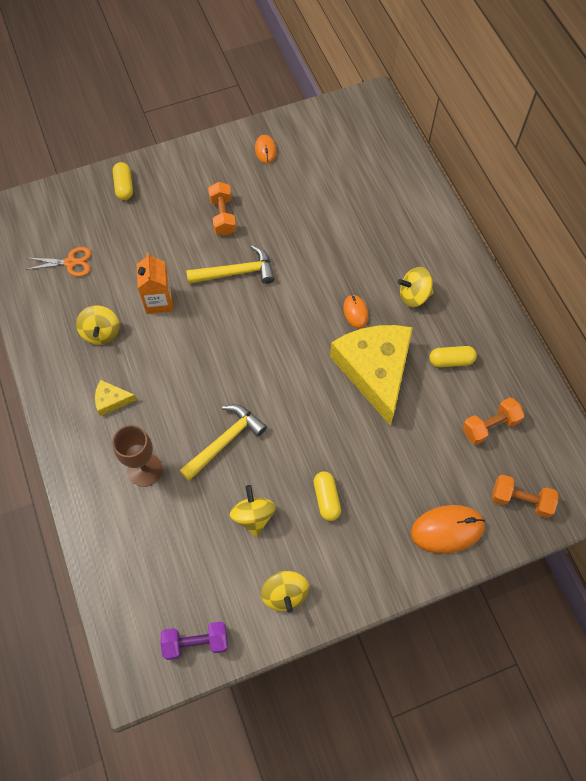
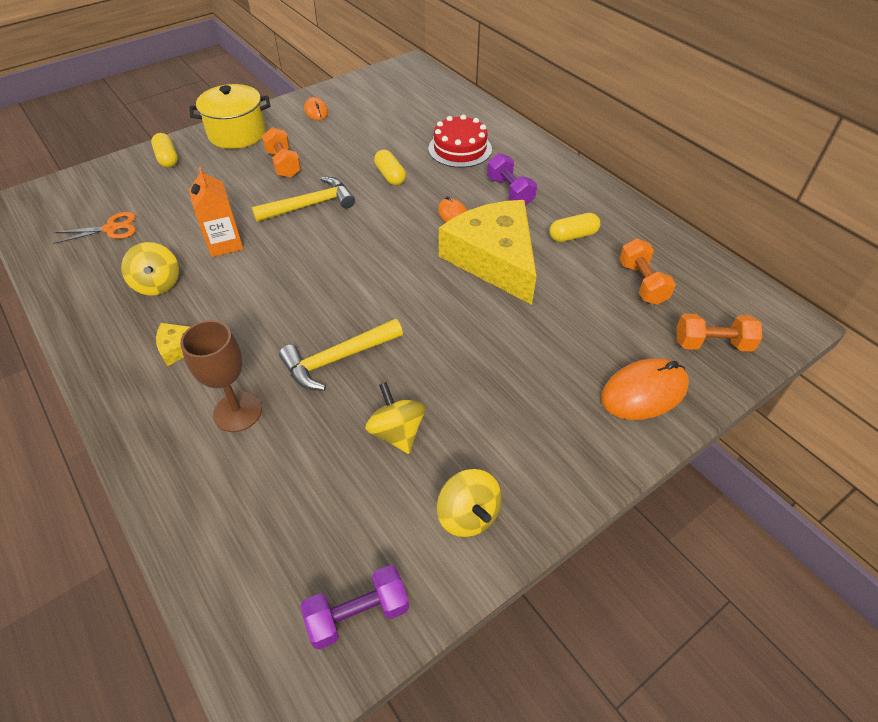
camera: 15 degrees left, 15 degrees down
(189, 166) = (237, 134): none -> yellow pot
(225, 441) = (337, 359): yellow hammer -> yellow hammer turned 150 degrees counterclockwise
(326, 499) = (484, 392): yellow capsule -> yellow capsule (390, 176)
(385, 231) = (460, 149): none -> red cake
(414, 295) = (510, 191): yellow spinning top -> purple dumbbell
(490, 426) = (642, 283): orange dumbbell -> orange dumbbell turned 60 degrees counterclockwise

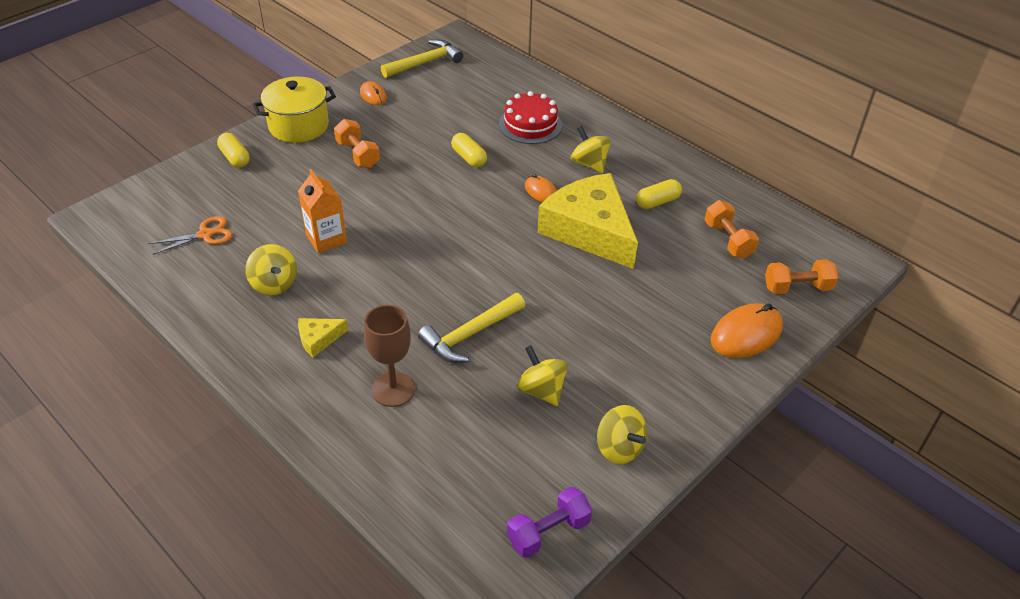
camera: 10 degrees left, 5 degrees down
(310, 205) = (399, 194): yellow hammer -> yellow hammer (425, 62)
(510, 191) = (589, 164): purple dumbbell -> yellow spinning top

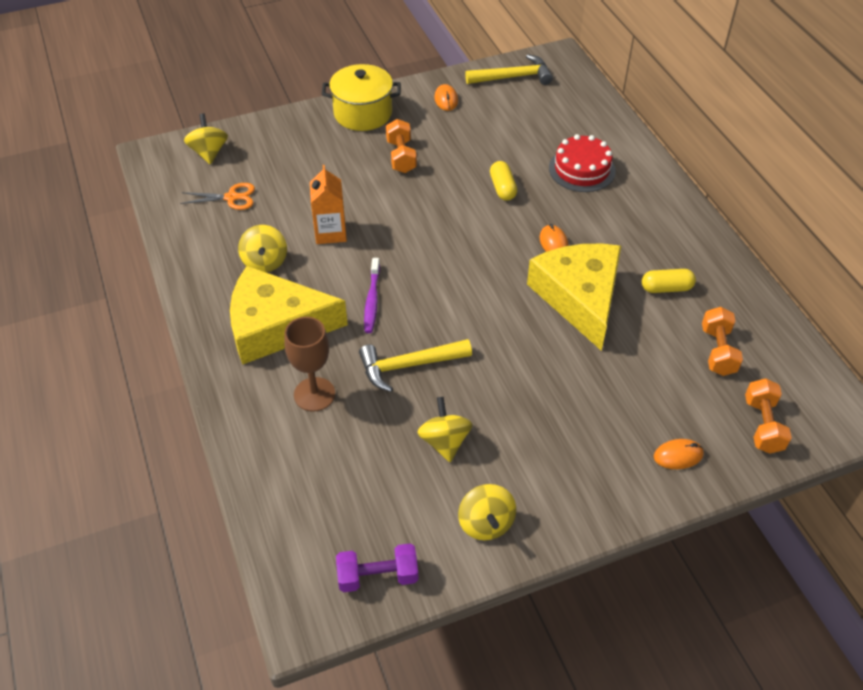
camera: 25 degrees right, 5 degrees up
(235, 158) = (292, 130): yellow capsule -> none
(318, 339) = (276, 325): yellow cheese -> yellow cheese, size x2.46
(402, 288) = (372, 300): none -> purple toothbrush
(589, 164) = (618, 227): yellow spinning top -> yellow spinning top (209, 152)
(746, 334) = (678, 455): orange mouse -> orange mouse, size x0.56
(797, 287) = (763, 425): orange dumbbell -> orange dumbbell turned 75 degrees clockwise

